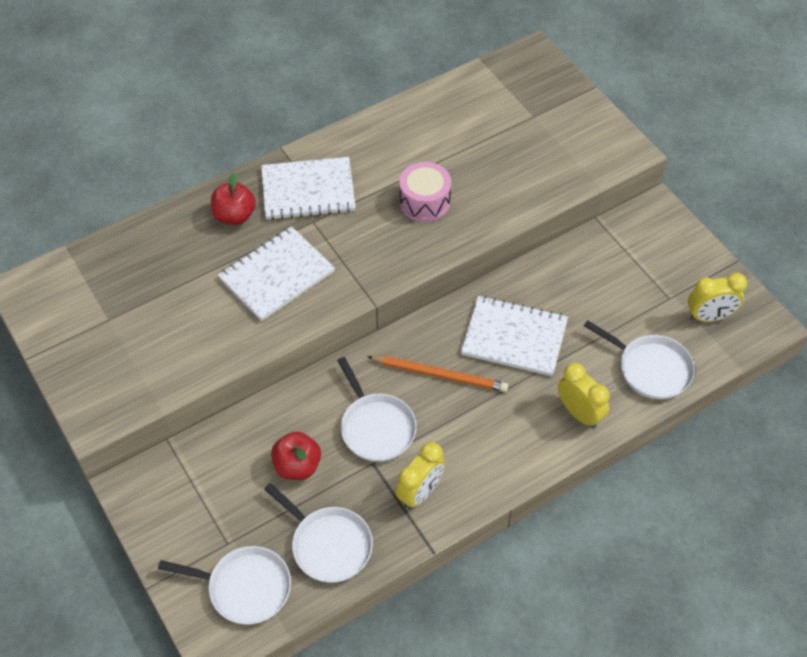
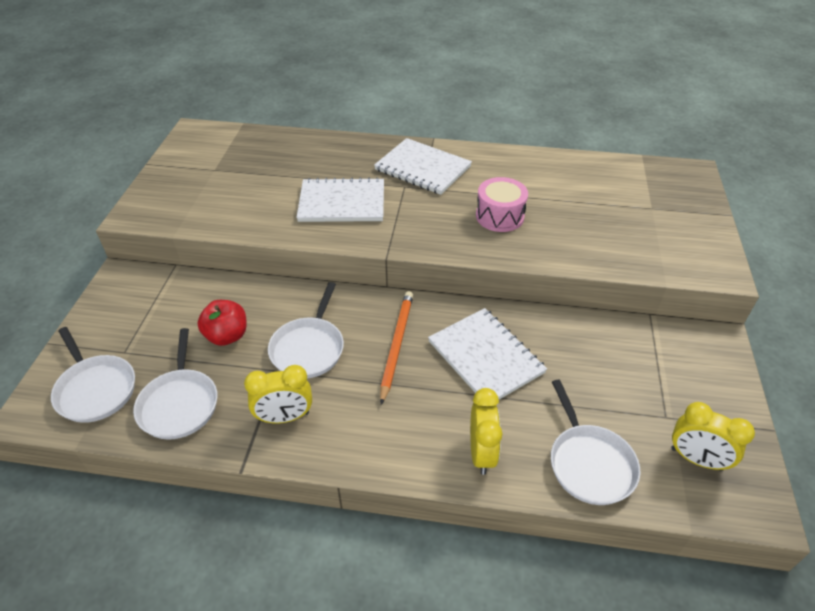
camera: 40 degrees right, 10 degrees down
(235, 216) = (358, 158): red apple -> none
(440, 375) = (396, 345): orange pencil -> orange pencil turned 135 degrees counterclockwise

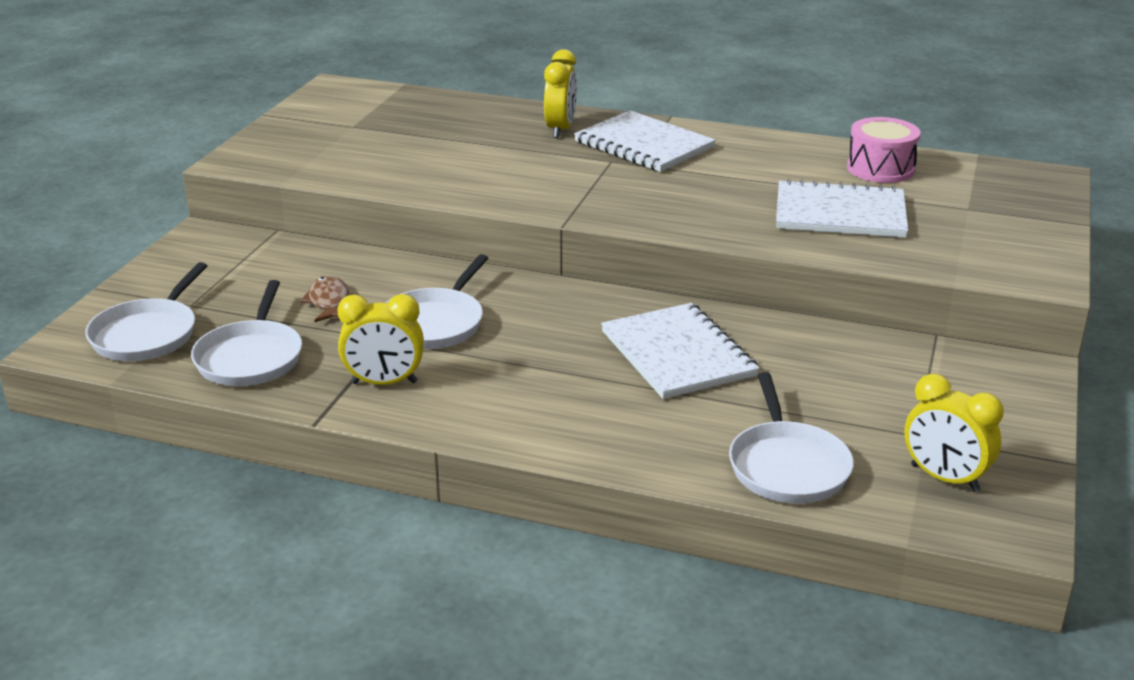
camera: 10 degrees right, 15 degrees down
(95, 389) = (147, 334): white pan -> white pan turned 45 degrees clockwise
(227, 336) = (328, 302): red apple -> brown fish
(342, 202) = (518, 170): white notebook -> white notebook (840, 213)
(396, 345) = (556, 331): orange pencil -> none
(481, 453) = (639, 441): yellow clock -> yellow clock (560, 129)
(499, 216) = (737, 199): pink drum -> pink drum (880, 169)

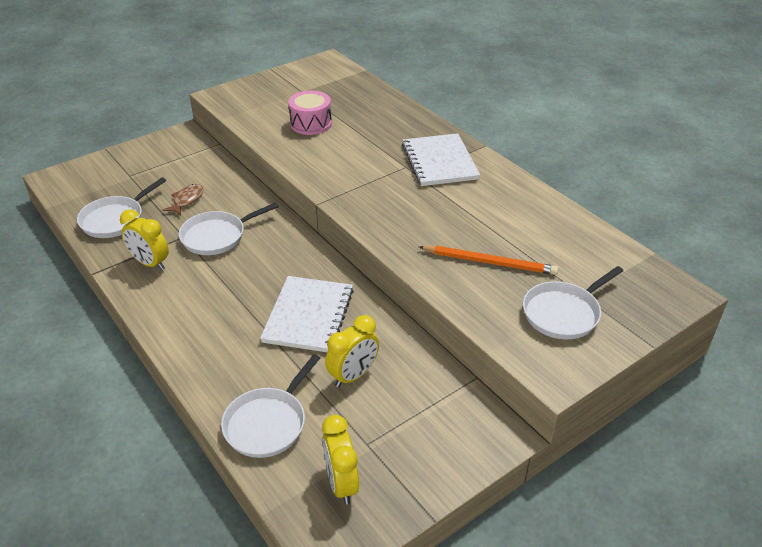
camera: 35 degrees right, 10 degrees up
(147, 334) = (92, 186): white pan -> white pan (563, 313)
(560, 129) = (407, 133): yellow clock -> yellow clock (353, 375)
(840, 213) = (490, 262): white notebook -> orange pencil
(880, 169) = (565, 238): pink drum -> pink drum (311, 124)

